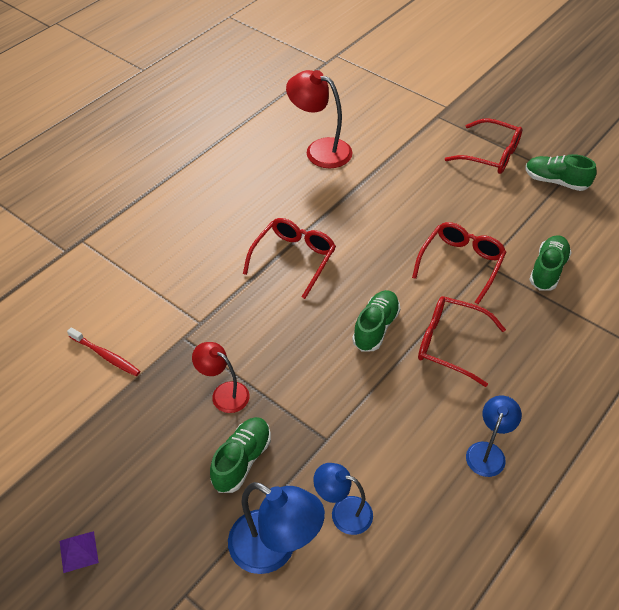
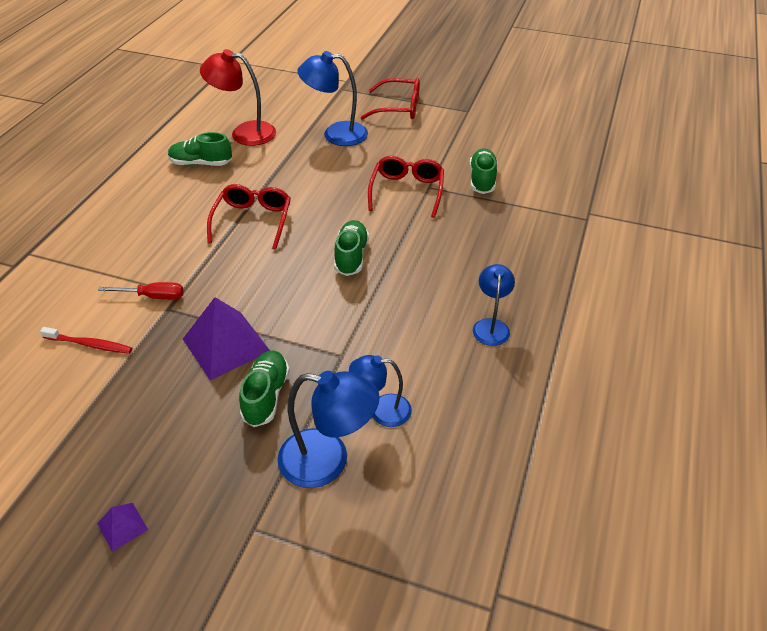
camera: 20 degrees left, 5 degrees down
(175, 320) = (153, 296): none -> red screwdriver
(224, 393) = (226, 345): red lamp -> purple pyramid
(412, 173) = (336, 134): none -> blue lamp
(450, 344) = (423, 253): red glasses -> none
(555, 181) = (461, 116): green shoe -> green shoe (201, 163)

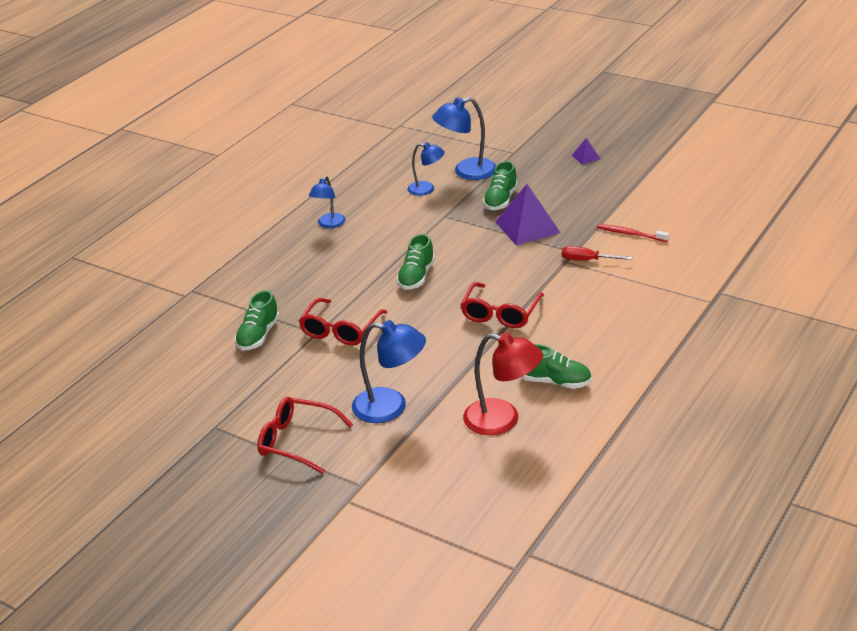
camera: 165 degrees left, 10 degrees down
(328, 461) = (466, 172): blue lamp -> blue lamp turned 45 degrees counterclockwise

